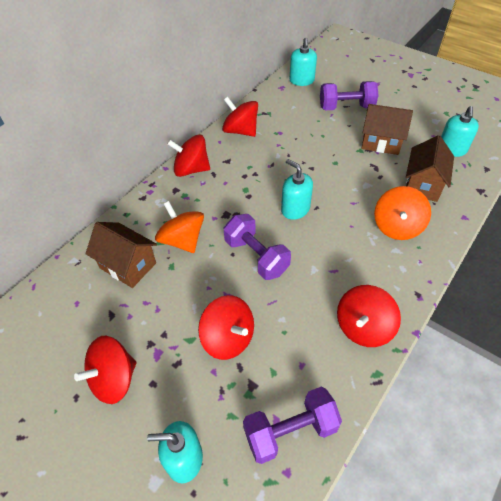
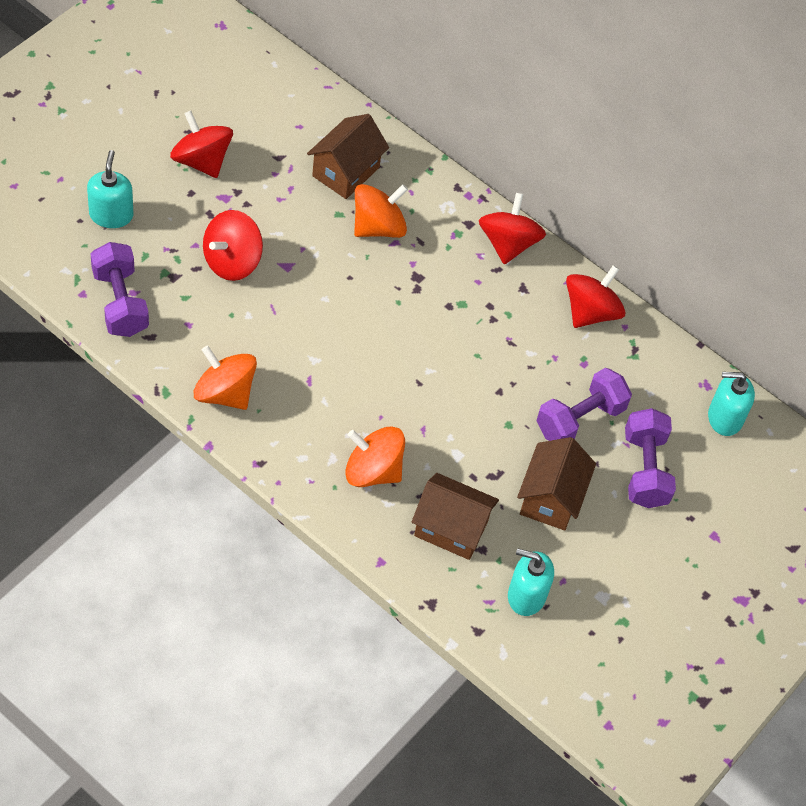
camera: 85 degrees right, 5 degrees up
(256, 256) = (342, 301): purple dumbbell -> purple dumbbell (580, 419)
(295, 209) = (418, 356): turquoise soap dispenser -> none
(363, 327) = (224, 393): red spinning top -> orange spinning top

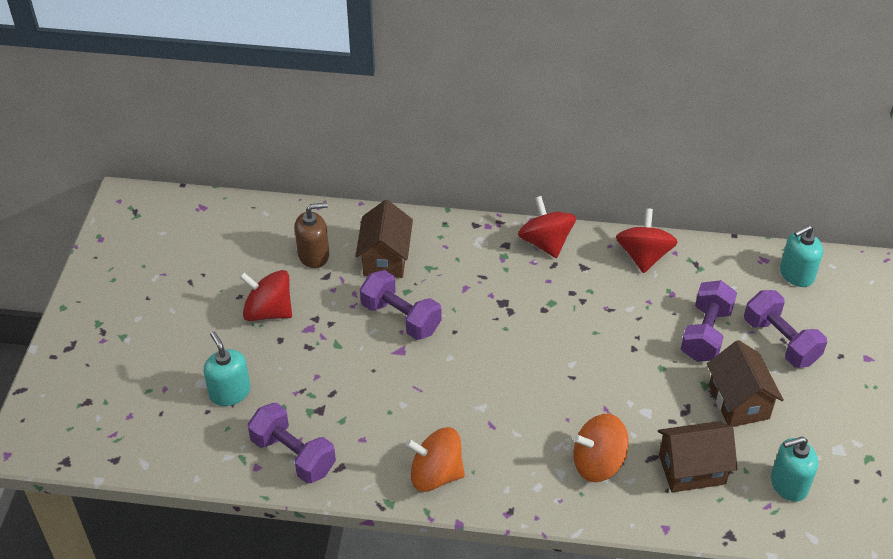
camera: 25 degrees left, 10 degrees down
(232, 261) = (355, 371): red spinning top -> none
(284, 130) = (313, 255): none -> brown soap dispenser
(312, 236) = (401, 318): none -> purple dumbbell
(378, 227) = (443, 284): orange spinning top -> none

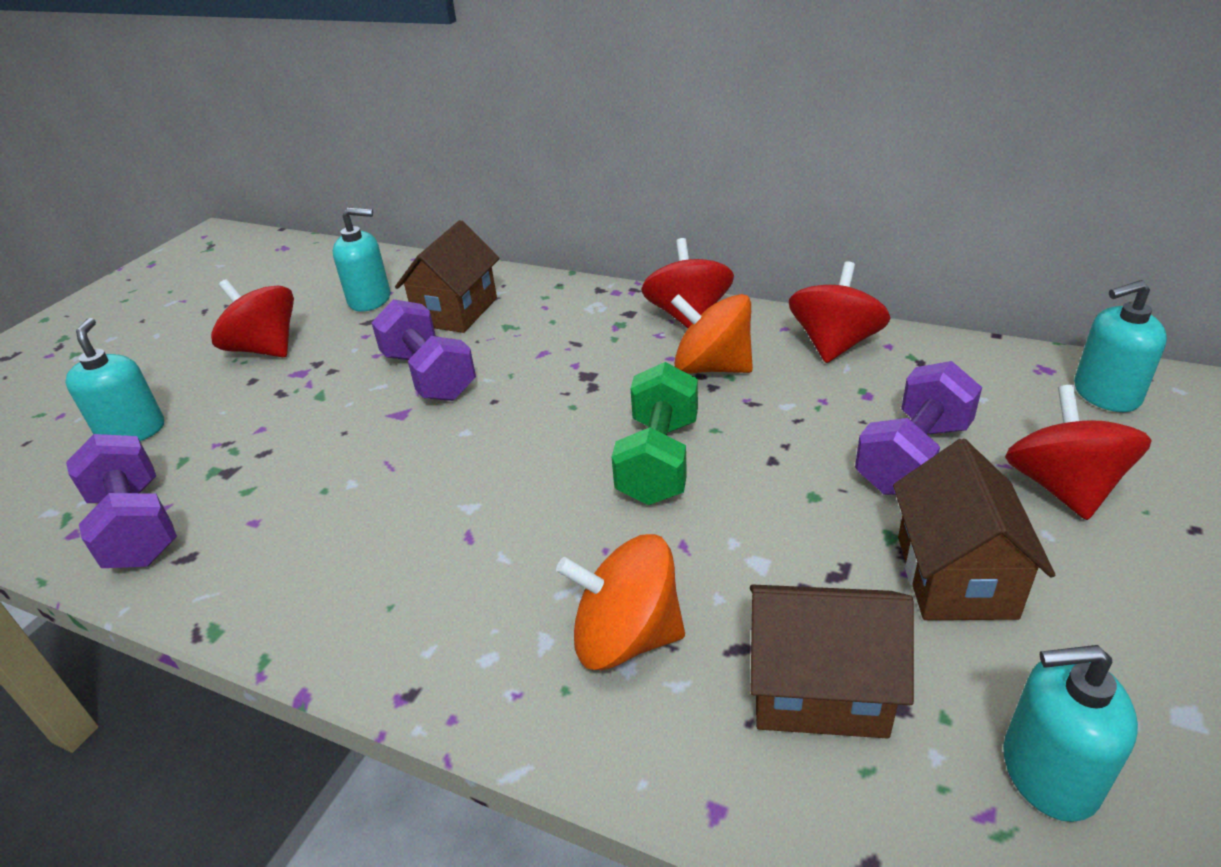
camera: 20 degrees right, 10 degrees down
(313, 255) = (370, 300): brown soap dispenser -> turquoise soap dispenser
(436, 474) = (324, 599): orange spinning top -> orange spinning top (712, 367)
(572, 359) = (658, 460): none -> green dumbbell
(780, 341) = (1062, 488): purple dumbbell -> red spinning top

